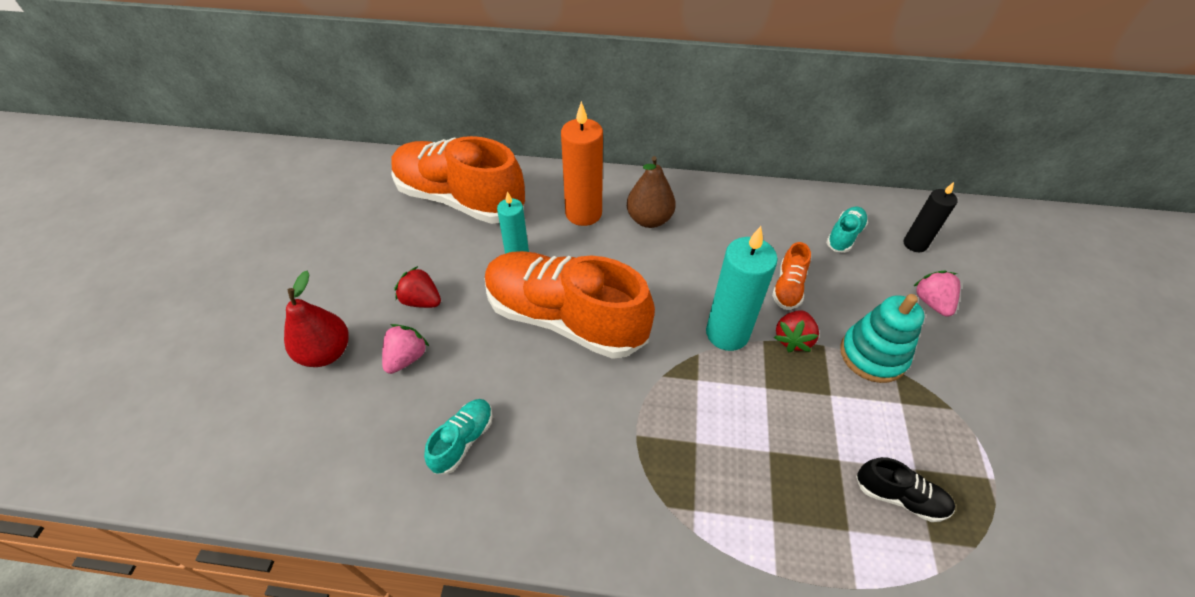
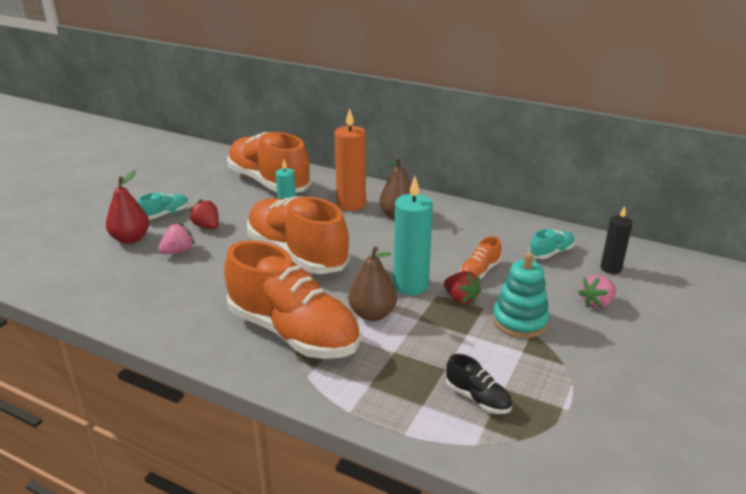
camera: 20 degrees right, 20 degrees down
(463, 440) = (186, 297): turquoise shoe -> turquoise shoe (165, 214)
(636, 459) = (293, 332): none -> orange shoe
(711, 396) = (372, 314): none -> brown pear
(793, 339) = (460, 299): red strawberry -> red strawberry turned 90 degrees counterclockwise
(931, 302) = (597, 303): pink strawberry -> pink strawberry turned 135 degrees counterclockwise

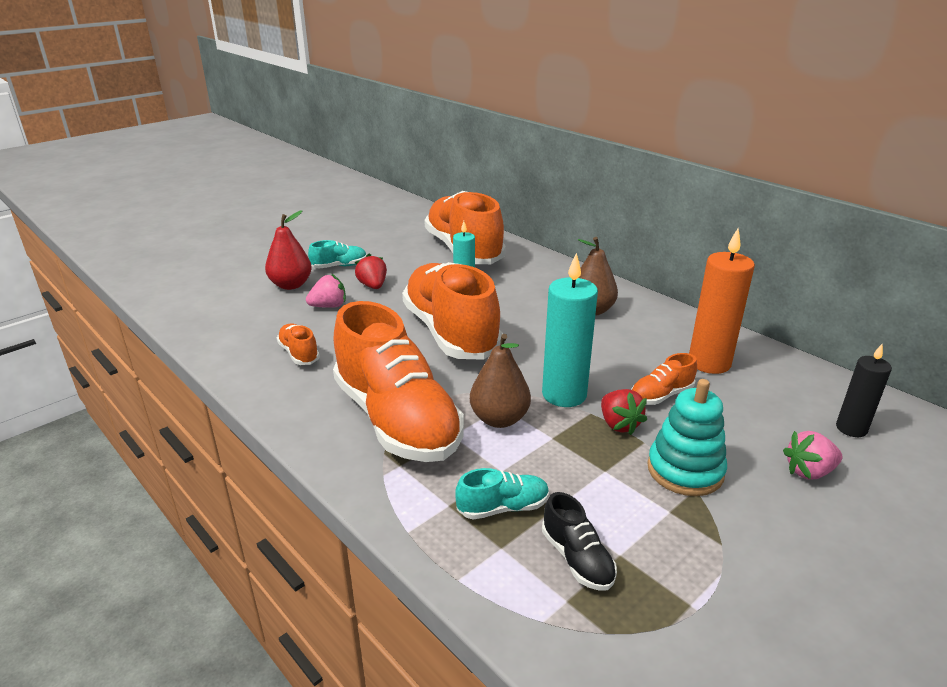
camera: 20 degrees right, 0 degrees up
(177, 297) = (299, 353): none -> orange shoe
(351, 204) = (542, 288): orange candle -> orange candle (709, 363)
(551, 253) = (771, 391): turquoise shoe -> turquoise shoe (503, 507)

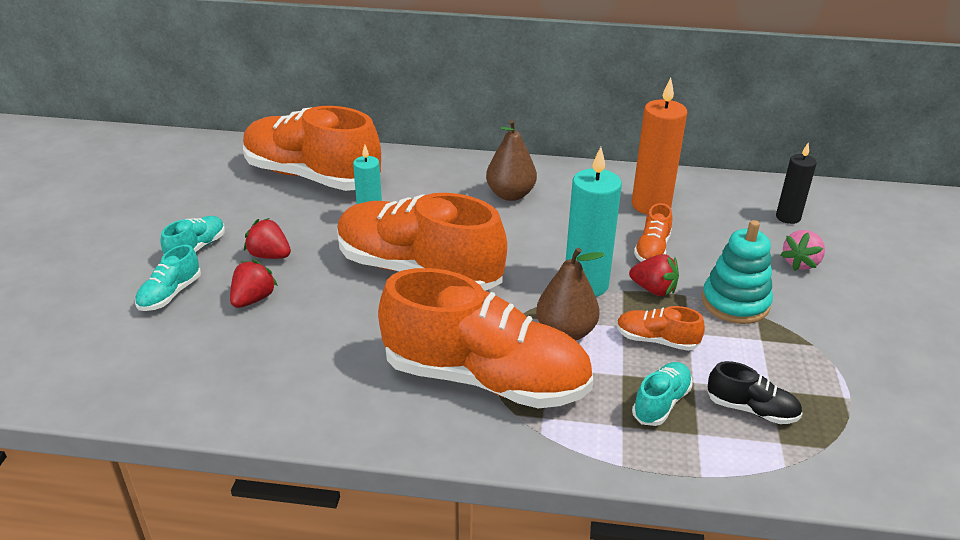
camera: 40 degrees left, 5 degrees up
(291, 285) = (170, 294): red pear -> turquoise shoe
(299, 353) = (297, 365): orange shoe -> orange shoe (656, 340)
(329, 306) = (253, 299): pink strawberry -> red strawberry

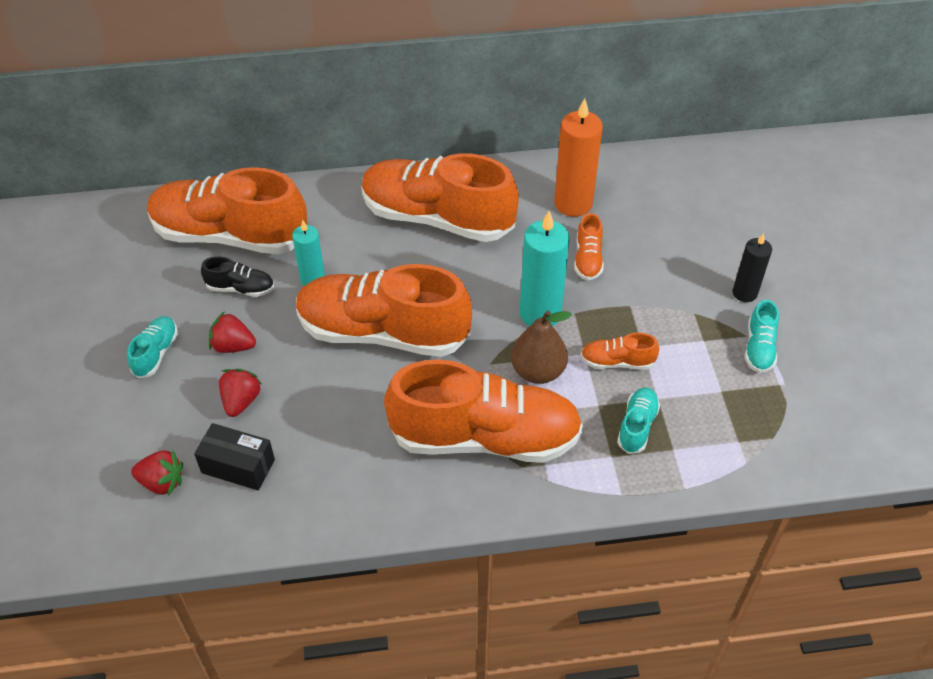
camera: 15 degrees left, 15 degrees up
(170, 294) = (158, 414): turquoise shoe -> turquoise shoe (759, 348)
(220, 351) = (238, 466): none -> black box
(510, 195) = (437, 218): brown pear -> orange shoe
(653, 289) = (601, 306): red strawberry -> red strawberry (162, 482)
(735, 303) = (674, 305): turquoise stacking toy -> none
(751, 409) = (710, 415): black shoe -> black shoe (241, 288)
(788, 217) = (699, 192): black candle -> black candle (744, 293)
(800, 263) = (720, 246): pink strawberry -> none

